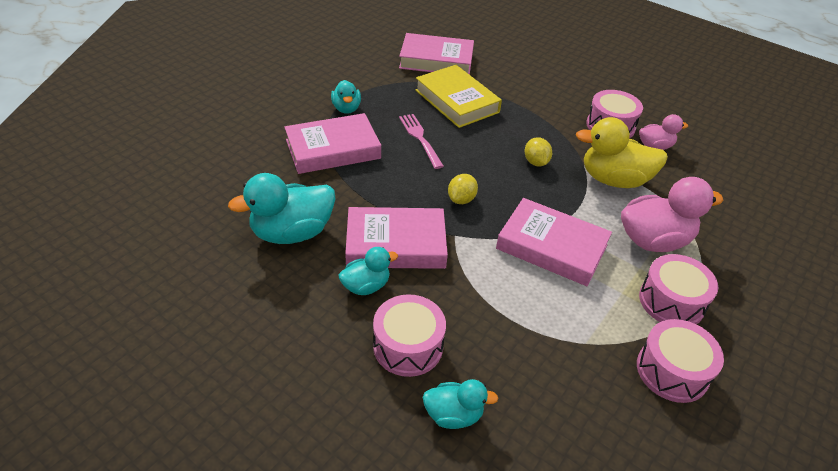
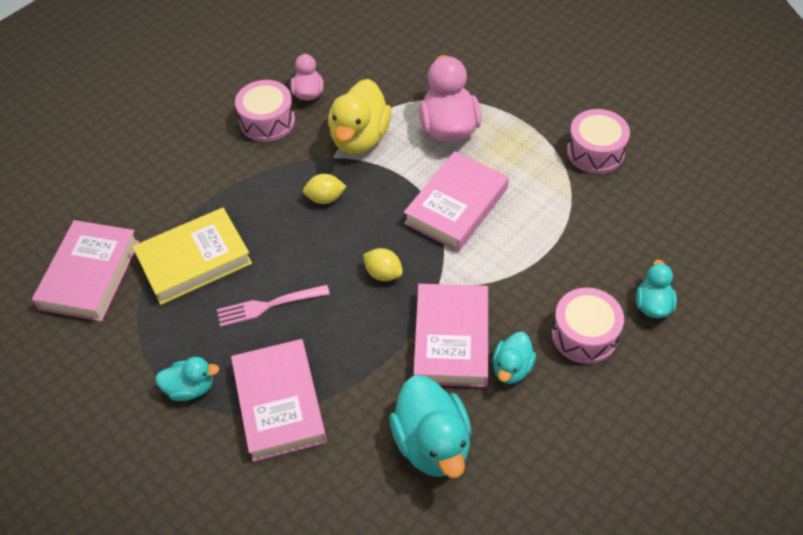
camera: 80 degrees left, 10 degrees up
(366, 286) = (511, 368): turquoise duck -> turquoise duck turned 135 degrees counterclockwise
(671, 301) = (522, 134): pink drum -> none

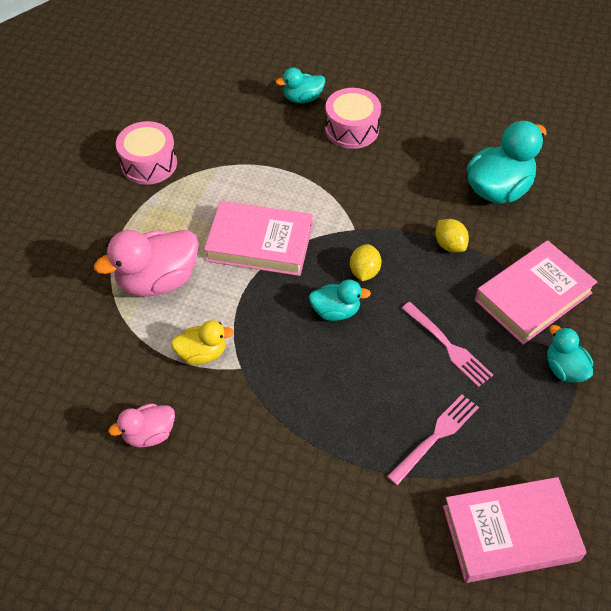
camera: 115 degrees left, 0 degrees up
(194, 260) = (435, 436): yellow book -> pink fork
(267, 121) = (211, 458): pink drum -> none
(325, 198) = (299, 352): yellow lemon -> yellow lemon (449, 245)
(360, 138) = (202, 353): yellow duck -> yellow duck, size x0.57
(451, 339) = (403, 205): pink book -> none
(511, 368) = (407, 162): turquoise duck -> turquoise duck (336, 311)

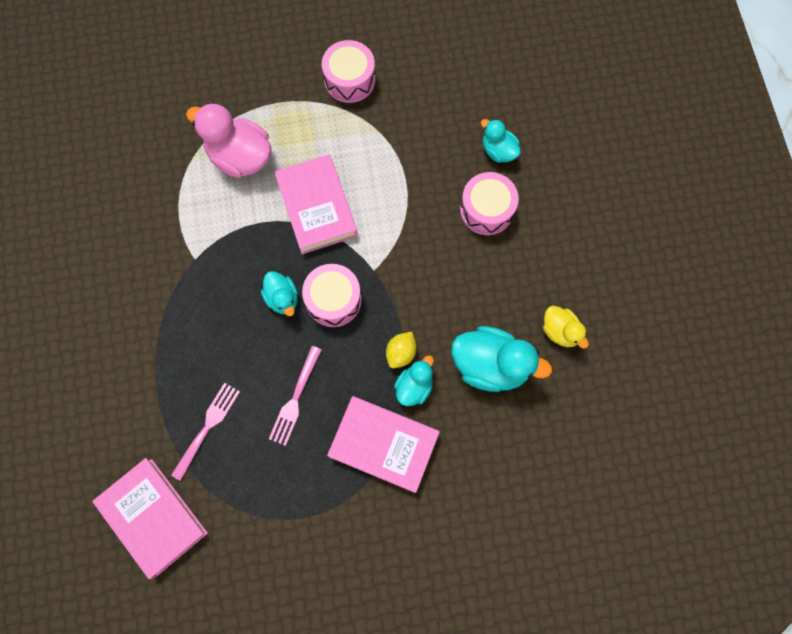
camera: 60 degrees right, 20 degrees up
(149, 434) = (110, 231): pink duck -> none
(202, 353) = (193, 226): yellow duck -> yellow duck (560, 331)
(364, 272) = (333, 300): yellow lemon -> pink drum
(435, 436) = (207, 427): pink fork -> pink fork turned 75 degrees counterclockwise
(564, 369) = (322, 500): turquoise duck -> turquoise duck (414, 386)

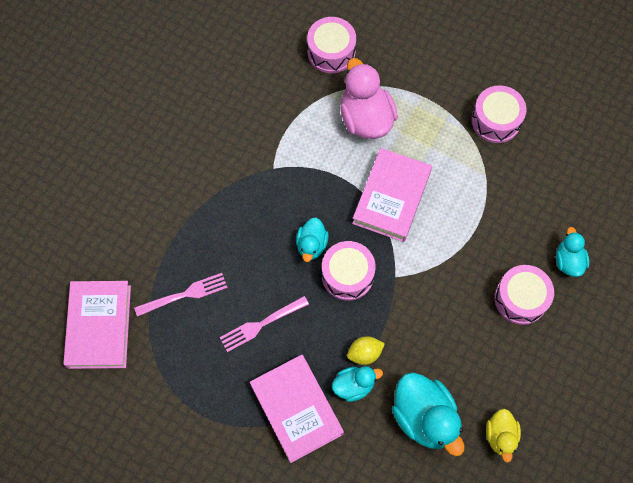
camera: 40 degrees right, 5 degrees down
(163, 122) = (331, 52): none -> pink drum

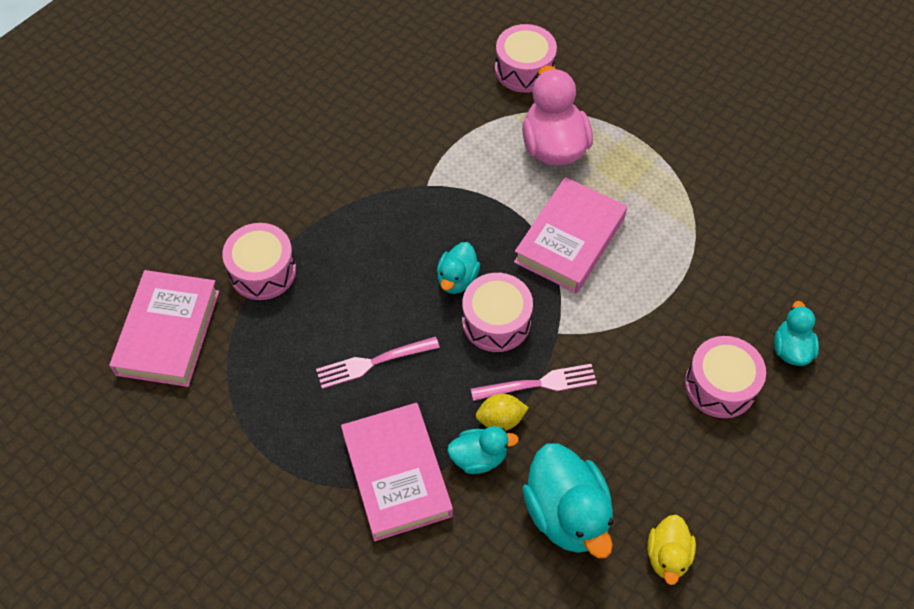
camera: 10 degrees right, 10 degrees down
(185, 294) = (284, 312): pink fork -> pink fork (539, 384)
(496, 120) = (718, 172): pink drum -> pink drum (263, 271)

